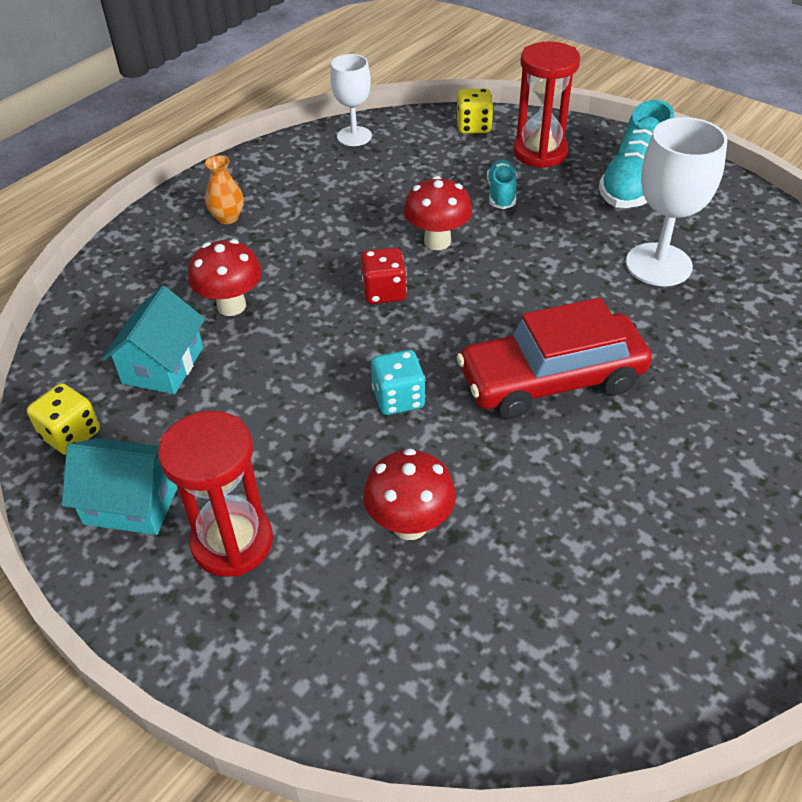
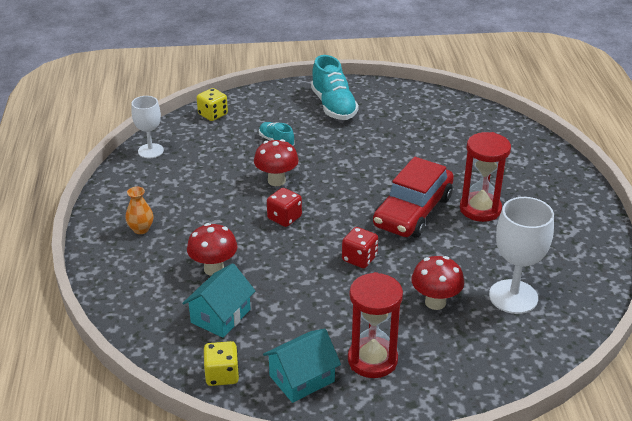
camera: 45 degrees left, 10 degrees down
(163, 365) = (220, 316): turquoise house -> turquoise house turned 60 degrees clockwise
(398, 398) = (359, 258): turquoise dice -> red dice
(540, 153) = (267, 112): red hourglass -> red hourglass (480, 209)
(658, 265) = (392, 138): white goblet -> white goblet (513, 297)

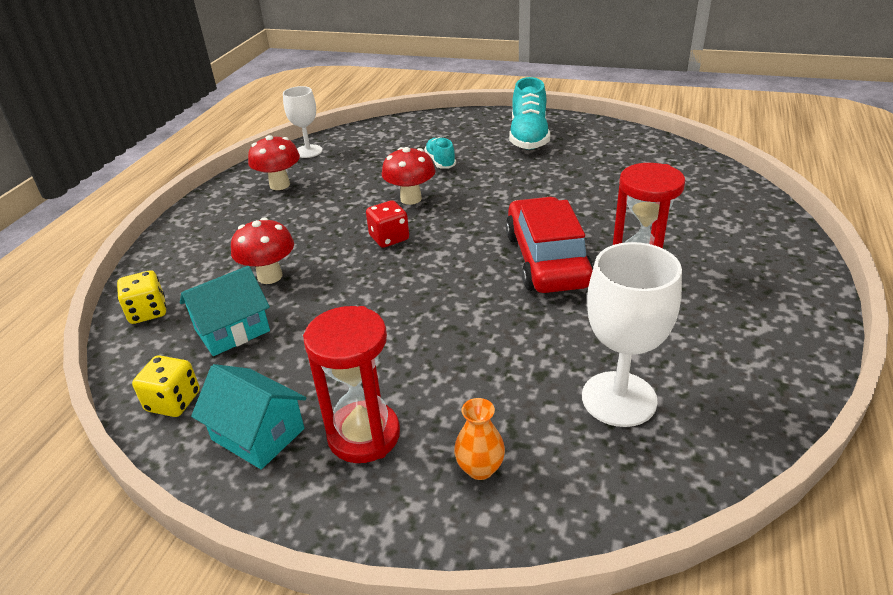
camera: 25 degrees right, 0 degrees up
(141, 229) = (234, 221): orange vase -> orange vase (480, 468)
(213, 114) = (396, 128): yellow dice -> yellow dice (148, 312)
(302, 378) = (258, 434): turquoise house -> turquoise house turned 45 degrees clockwise
(359, 258) = (441, 301): red dice -> none
(413, 211) = (547, 259): red car -> red car turned 120 degrees clockwise
(435, 302) = (501, 378): red mushroom -> red mushroom (279, 185)

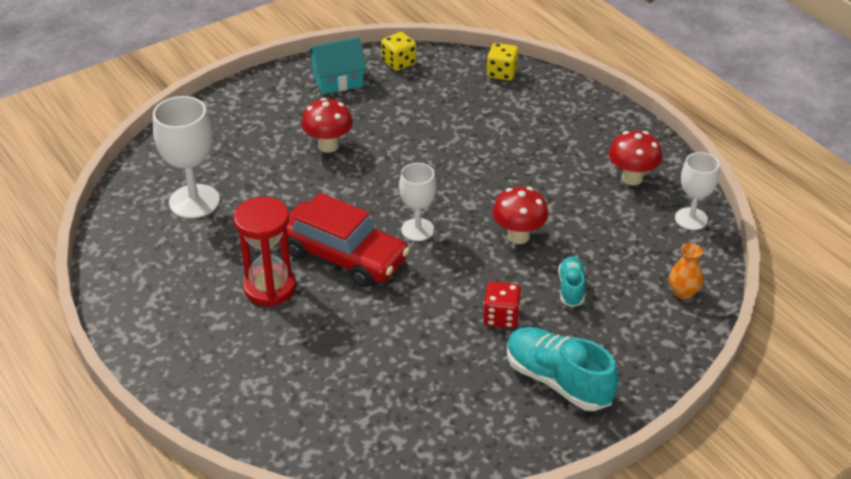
camera: 125 degrees right, 5 degrees up
(232, 330) = (440, 97): turquoise house -> none
(270, 276) = (485, 128): red mushroom -> red mushroom (328, 146)
(364, 435) = (292, 109): red hourglass -> none
(389, 238) = (469, 197): red dice -> red dice (501, 317)
(440, 161) = (571, 288): turquoise shoe -> turquoise shoe turned 105 degrees counterclockwise
(463, 242) = (417, 230): none -> white goblet
(480, 468) = (223, 133): orange vase -> orange vase (683, 292)

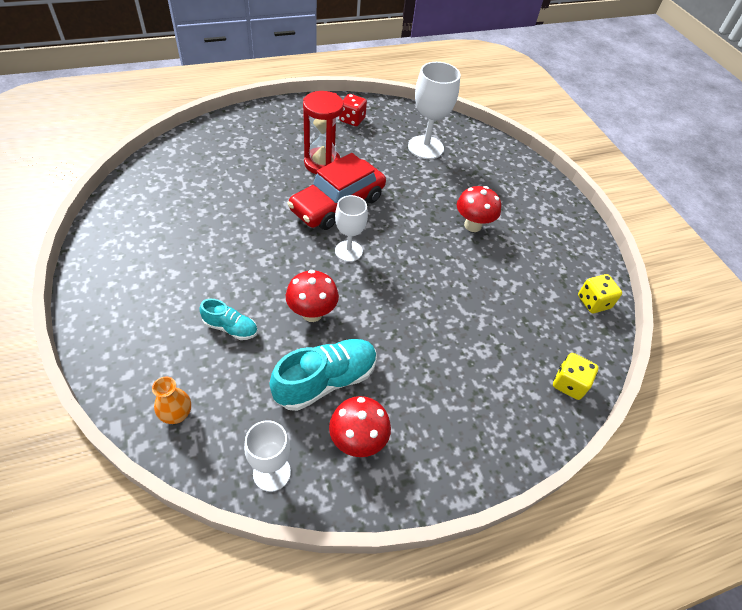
camera: 100 degrees right, 10 degrees up
(338, 80) = (567, 252): turquoise house -> none
(501, 317) = (226, 271): red dice -> red dice (352, 120)
(558, 381) = (141, 283): turquoise shoe -> turquoise shoe (325, 381)

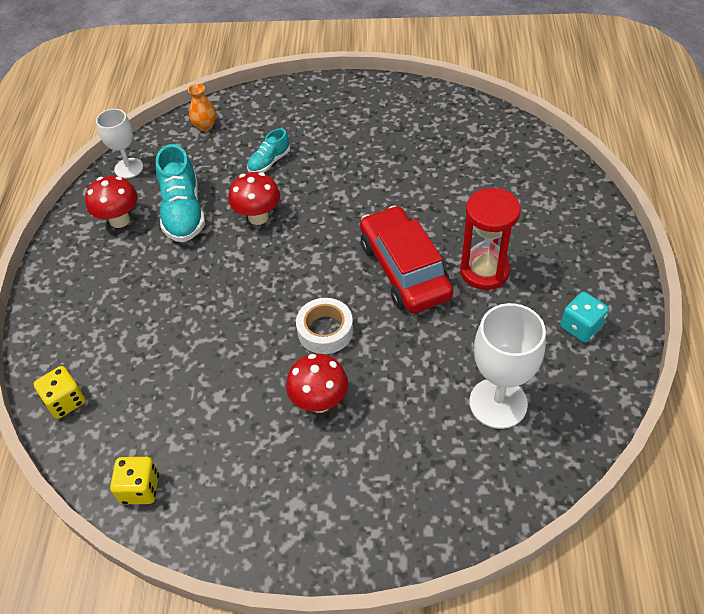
camera: 120 degrees right, 0 degrees up
(348, 251) = (325, 262): white goblet -> none
(352, 120) = (581, 327): red dice -> turquoise dice
(414, 236) = (325, 330): none -> white tape

